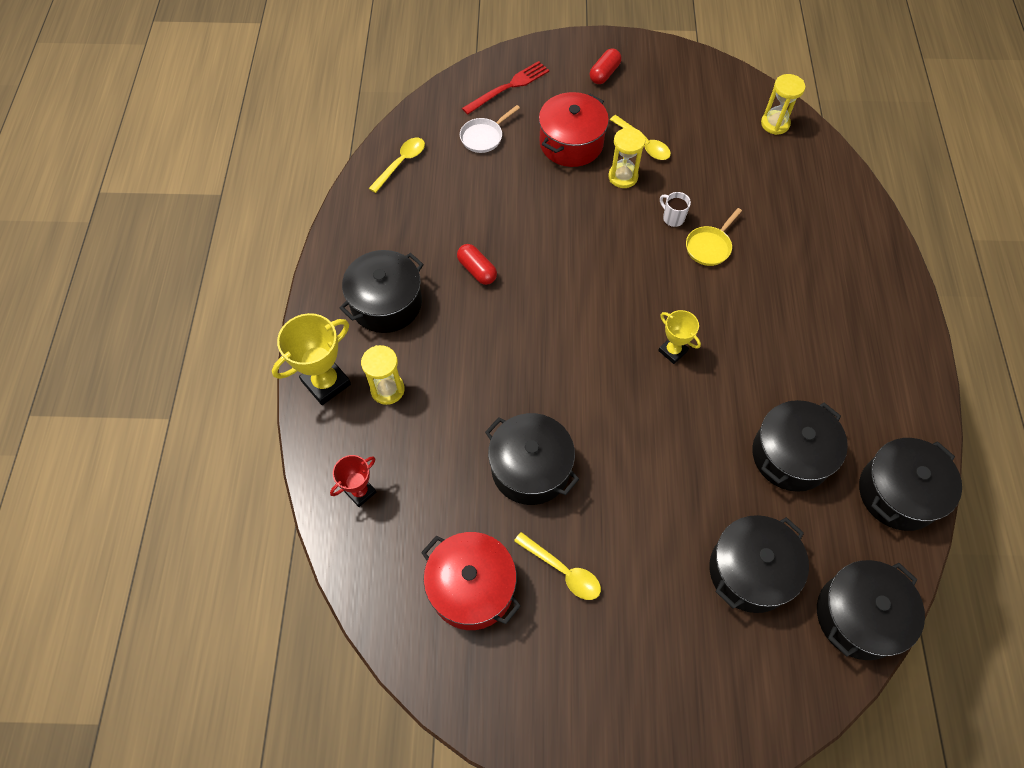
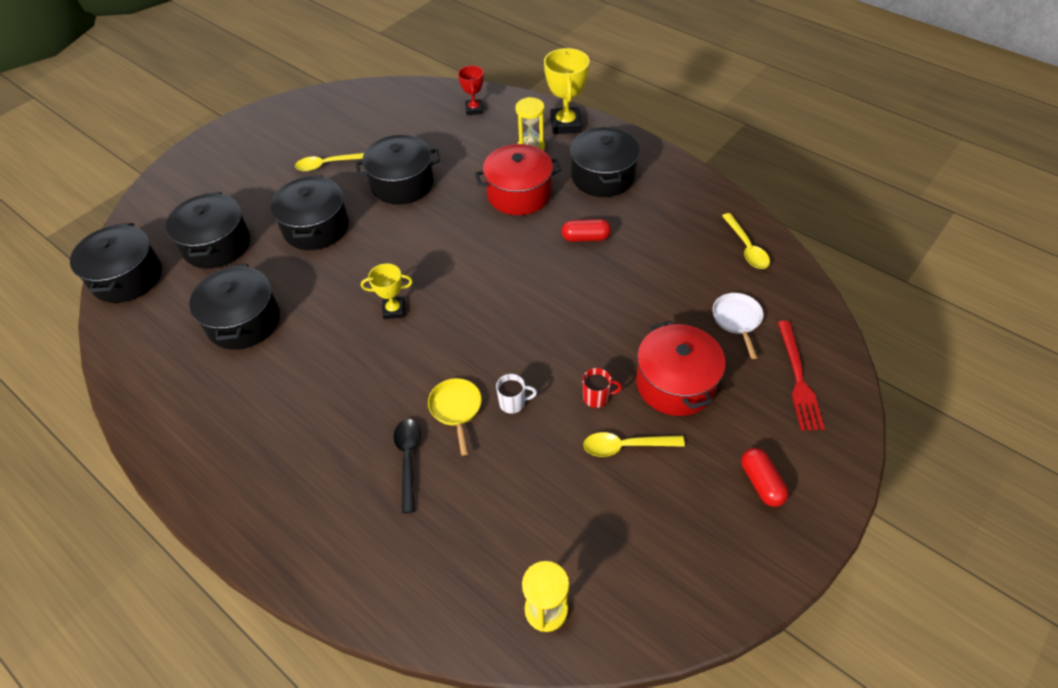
camera: 130 degrees right, 10 degrees down
(472, 588) = (367, 126): red pot -> red pot (519, 194)
(623, 177) = (596, 397): yellow hourglass -> red mug
(769, 246) = (408, 459): none -> black spoon
(898, 493) = (143, 364): black pot -> black pot (316, 227)

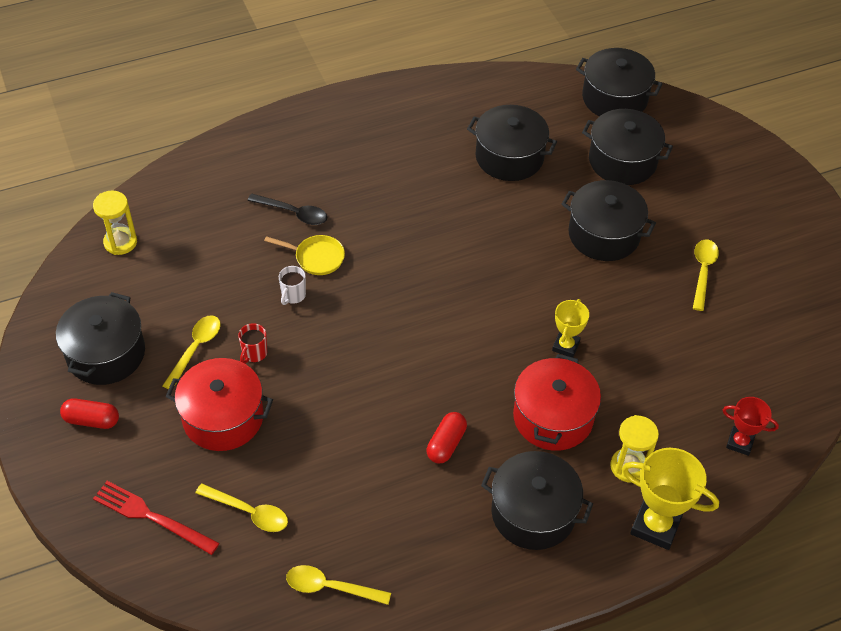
camera: 115 degrees right, 0 degrees up
(394, 310) = (453, 255): yellow trophy -> yellow trophy (566, 346)
(402, 184) = (632, 322): black pot -> black pot (106, 353)
(737, 320) = (249, 512): white pan -> yellow spoon

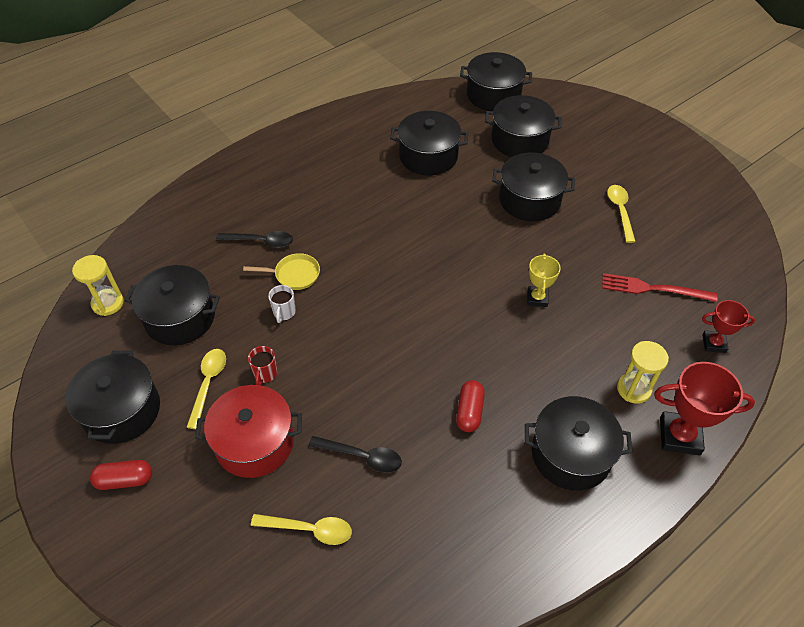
camera: 15 degrees left, 0 degrees up
(152, 517) = (214, 562): red fork -> red fork (653, 289)
(187, 275) = (180, 317): none -> black pot
(322, 459) = (362, 456): none -> black spoon
(330, 587) = (413, 583): yellow spoon -> none
(553, 417) = (552, 362): red pot -> none
(655, 526) = (679, 436): yellow trophy -> red trophy

